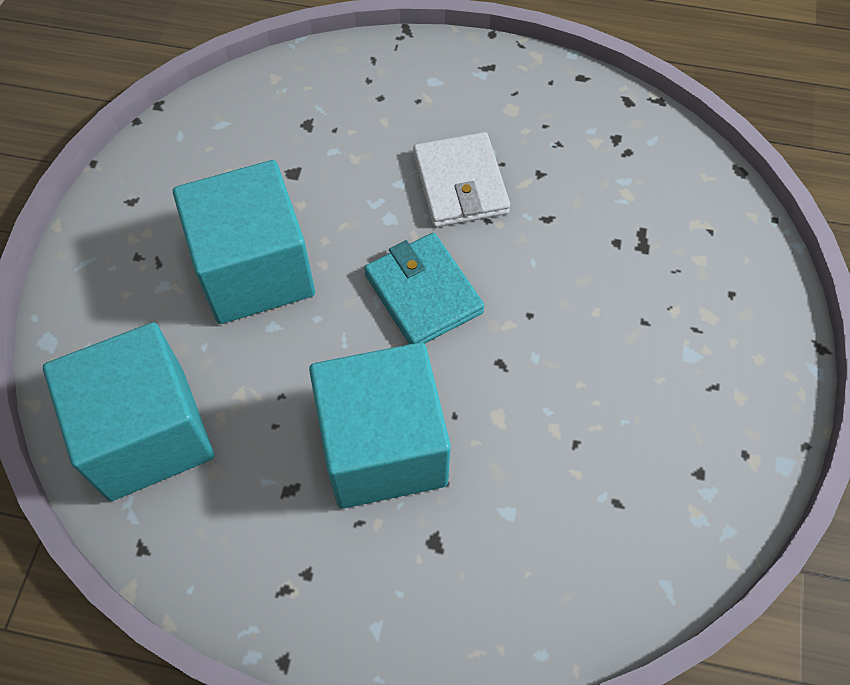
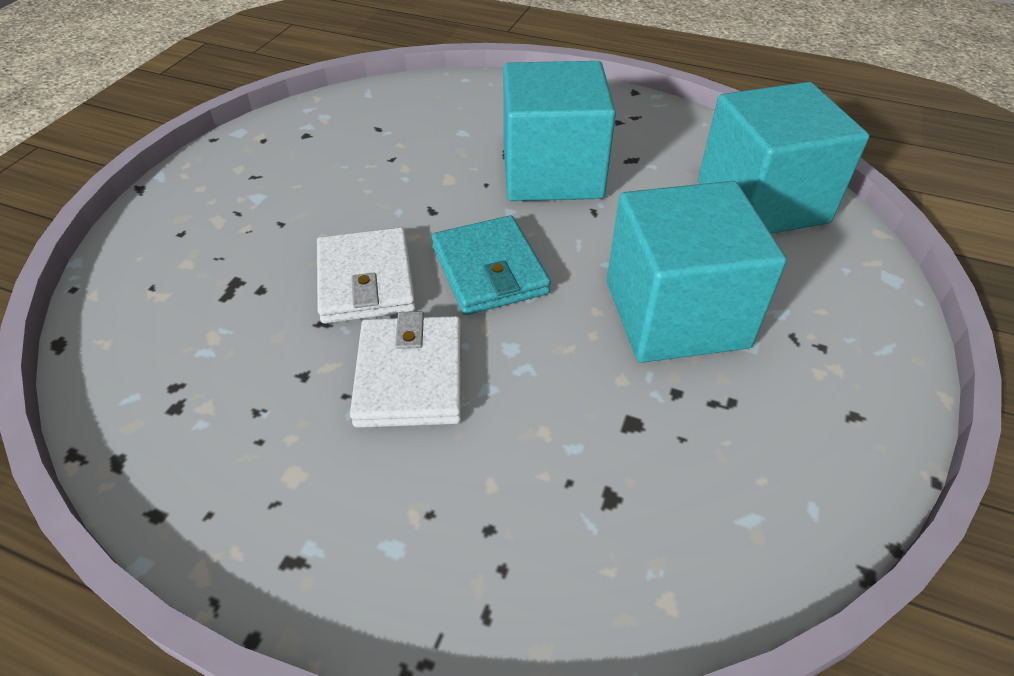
camera: 170 degrees left, 15 degrees down
(530, 265) = (366, 280): none -> white wallet

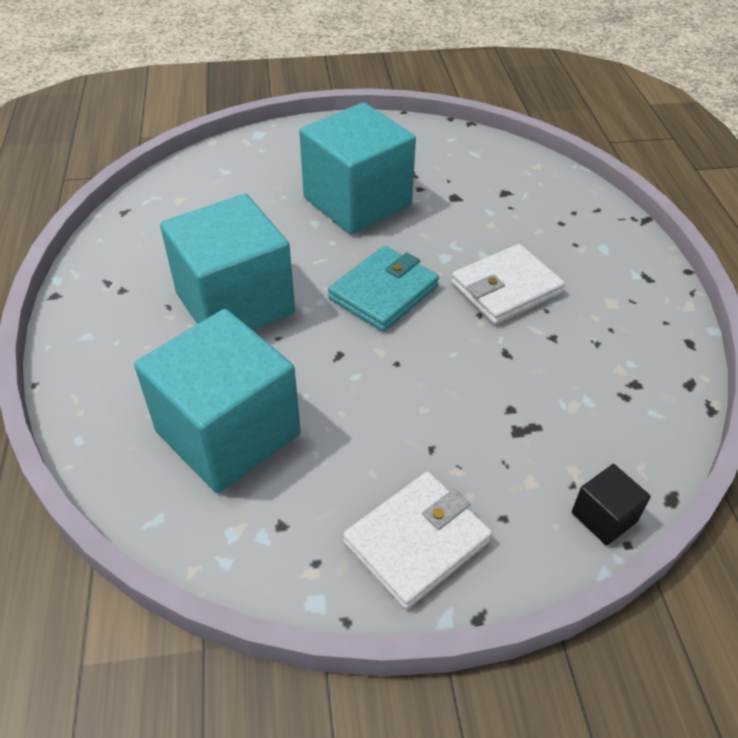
camera: 120 degrees left, 0 degrees up
(106, 288) = (604, 517): none -> black cube
(366, 280) = (449, 352): white wallet -> white wallet (417, 542)
(762, 202) = (207, 191): turquoise cube -> turquoise cube (228, 433)

